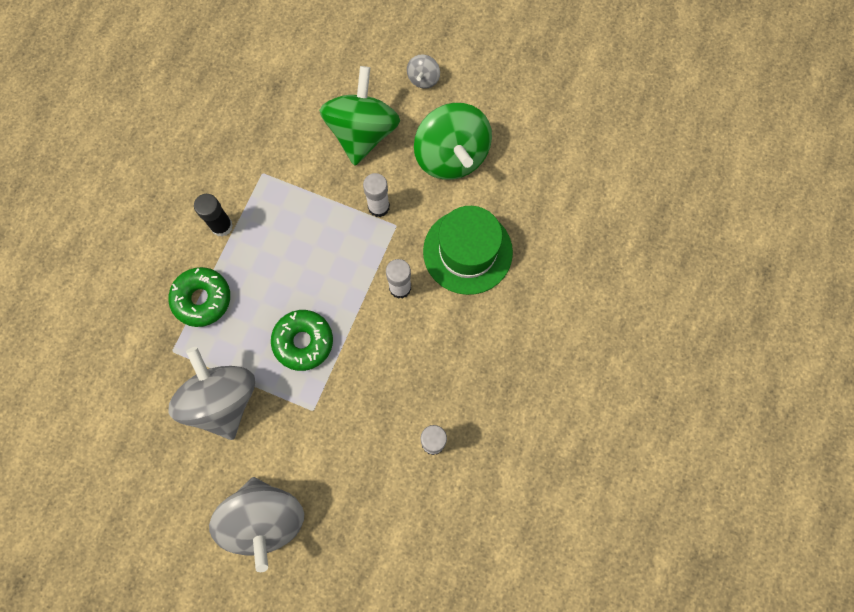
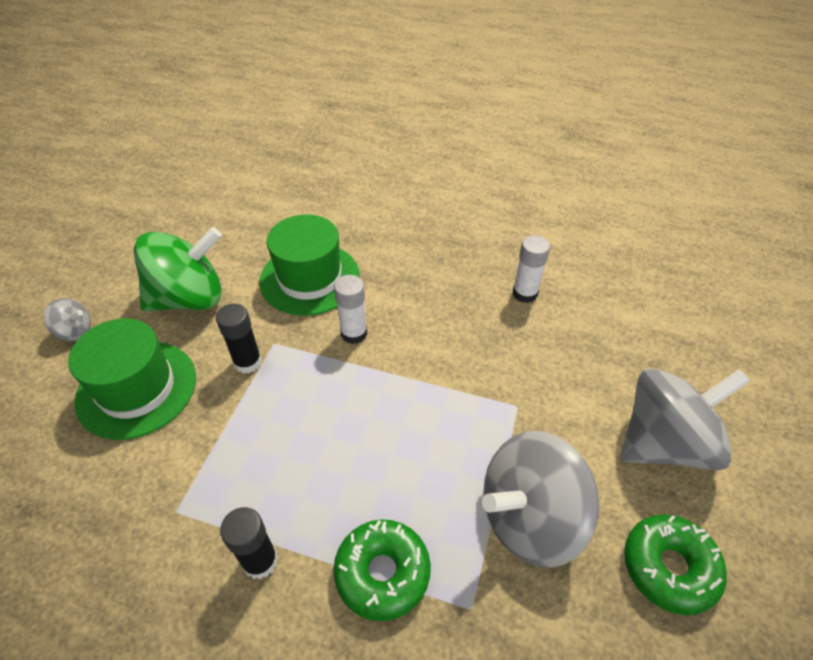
camera: 95 degrees left, 25 degrees down
(303, 342) = (432, 426): green donut -> green donut (669, 567)
(362, 132) = (137, 388): green spinning top -> green hat
(378, 207) = (248, 362): white glue stick -> black glue stick

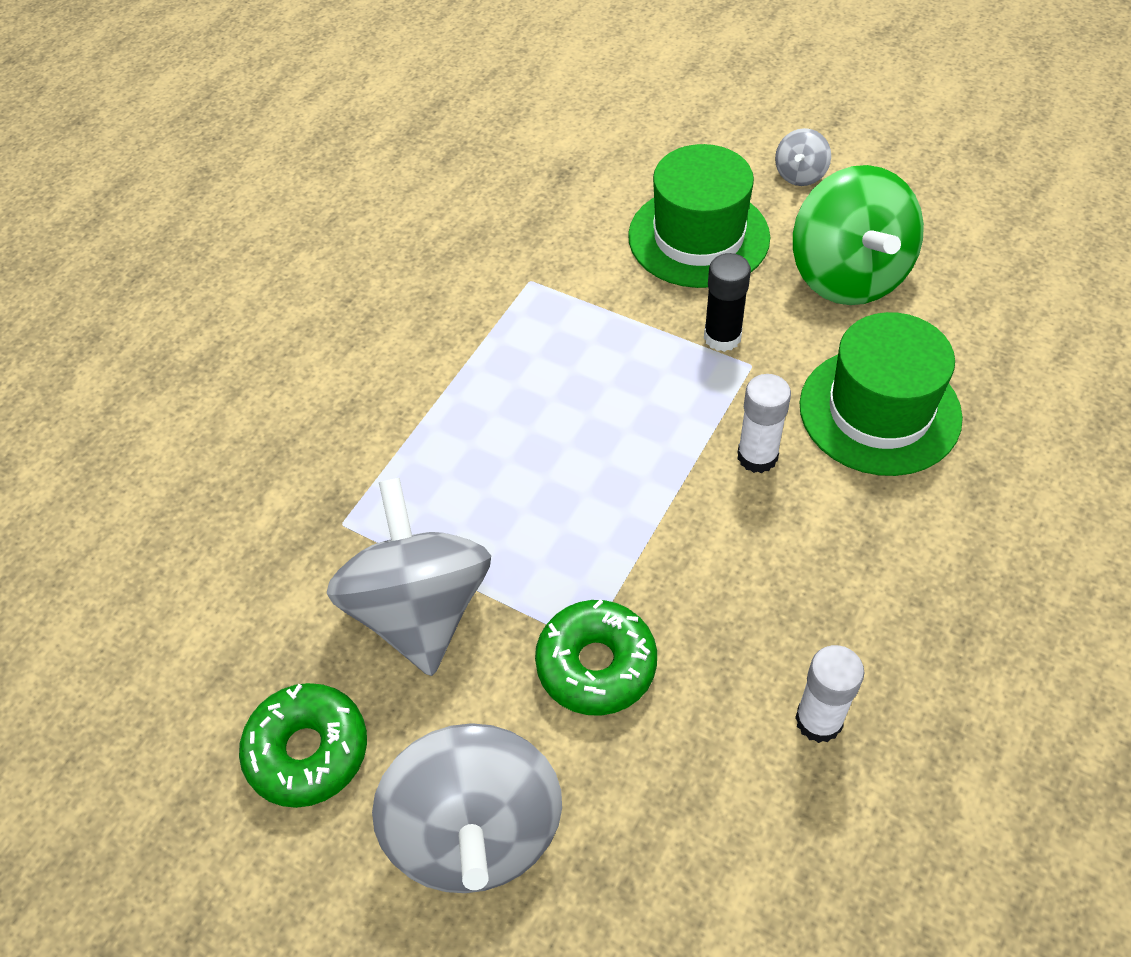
camera: 105 degrees right, 5 degrees up
(260, 561) = (454, 347): black glue stick -> none
(382, 573) = (406, 449): green donut -> green donut (596, 665)

